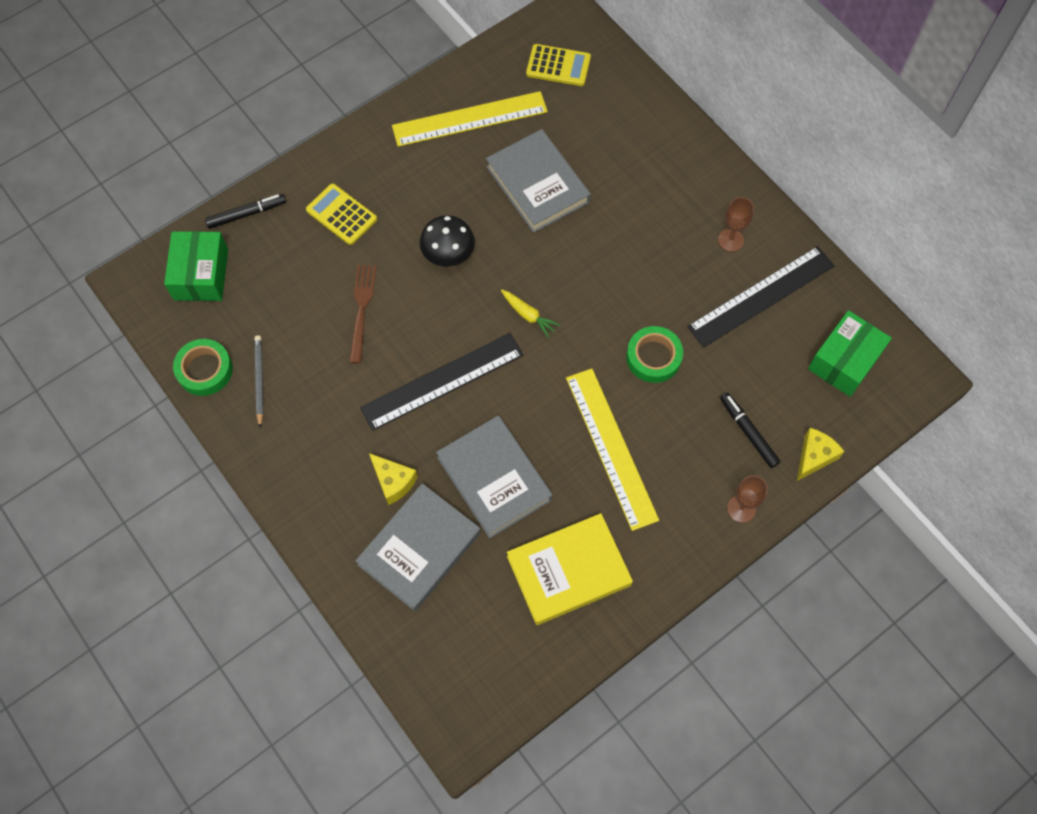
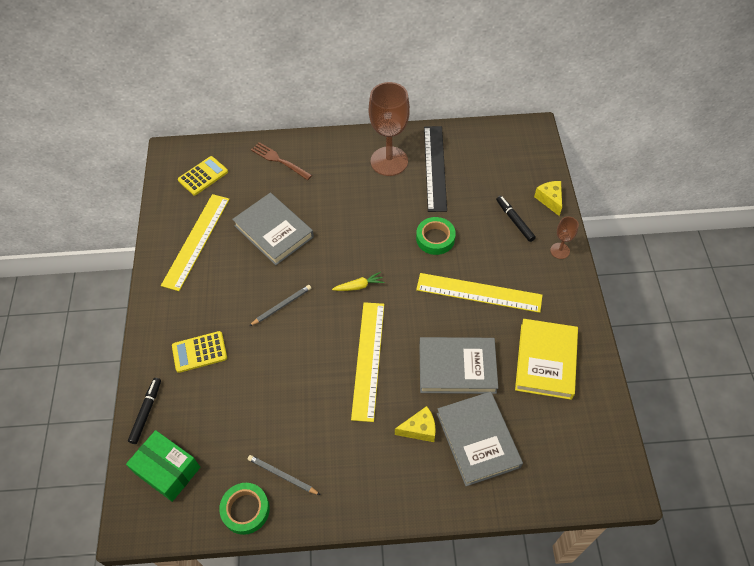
camera: 55 degrees left, 10 degrees down
(361, 309) = (279, 378): brown fork -> brown fork (279, 160)
(442, 381) = (368, 359): black ruler -> yellow ruler
(448, 255) = (281, 306): black mushroom -> grey pencil
(538, 184) = (274, 231): grey book -> grey book turned 45 degrees clockwise
(730, 240) = (389, 161): brown goblet -> brown goblet, size x2.13
(748, 432) = (514, 221): black marker -> black marker turned 60 degrees clockwise
(844, 361) = (501, 154): green box -> none

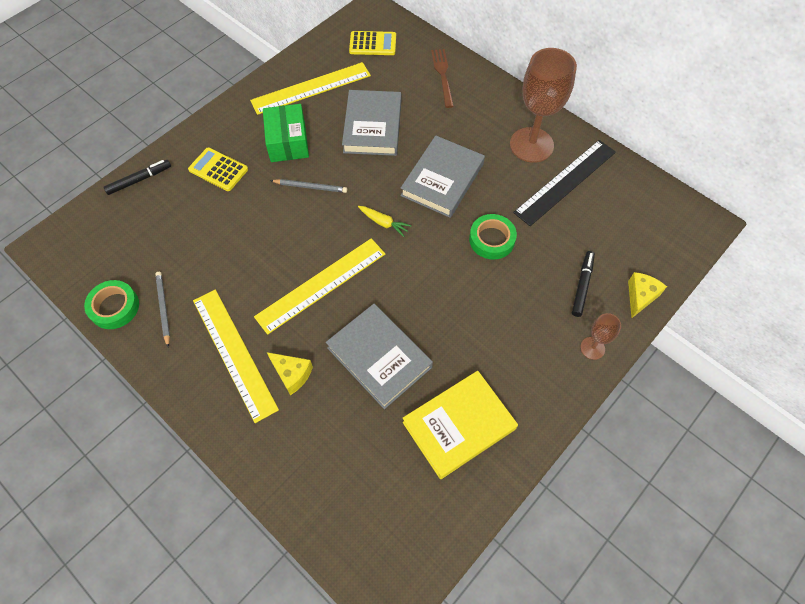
camera: 45 degrees right, 5 degrees up
(167, 470) = (105, 231): green box -> green box (288, 142)
(478, 440) = (324, 429): grey book -> grey book (442, 180)
(479, 292) = (473, 316): yellow ruler -> yellow ruler (234, 353)

